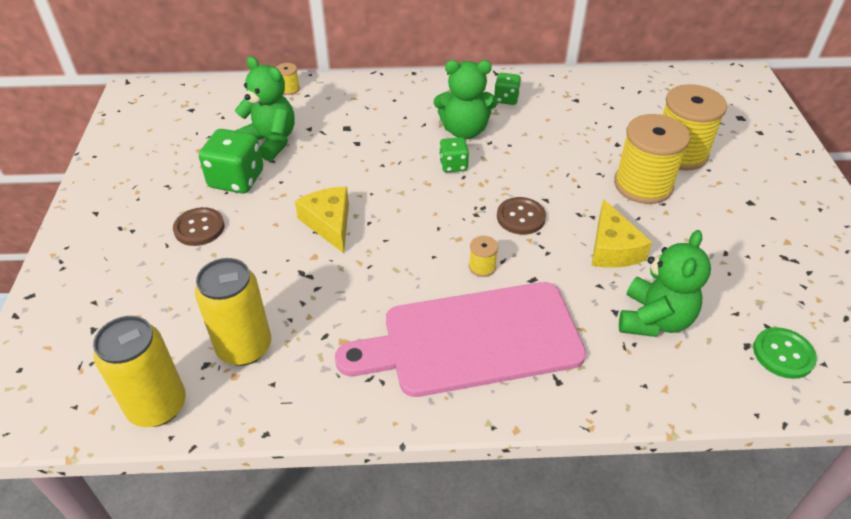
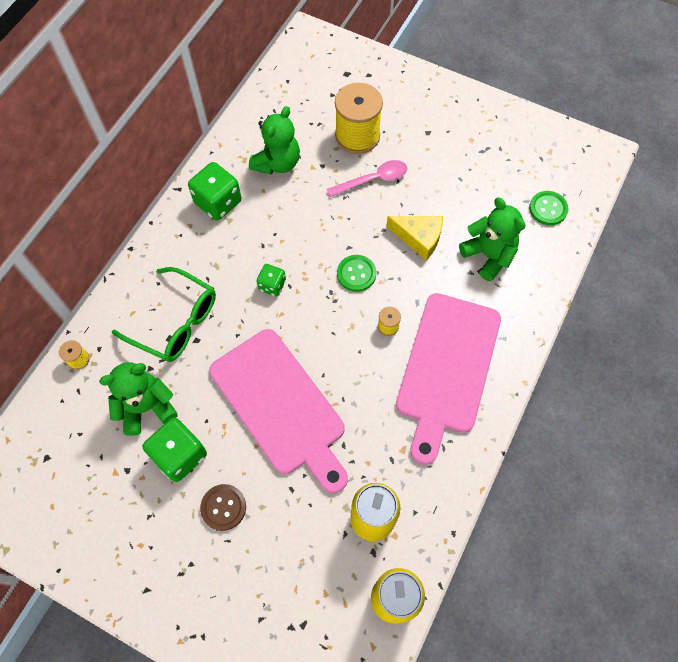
camera: 60 degrees left, 20 degrees up
(329, 223) = (280, 406): yellow cheese -> pink cutting board
(365, 123) = (175, 322): none -> green glasses
(464, 131) = (236, 254): green teddy bear -> green teddy bear (277, 163)
(506, 99) = (218, 202): green dice -> green dice, size x1.74
(520, 217) = (356, 274): brown button -> green button
(643, 185) = (373, 179): yellow spool -> pink spoon

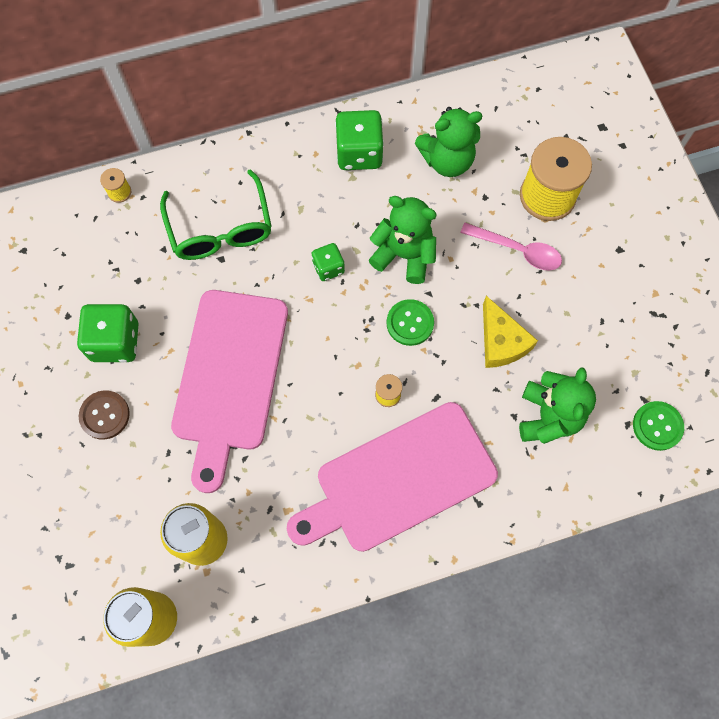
camera: 45 degrees right, 5 degrees up
(146, 407) = (130, 279): green teddy bear -> green teddy bear (404, 255)

